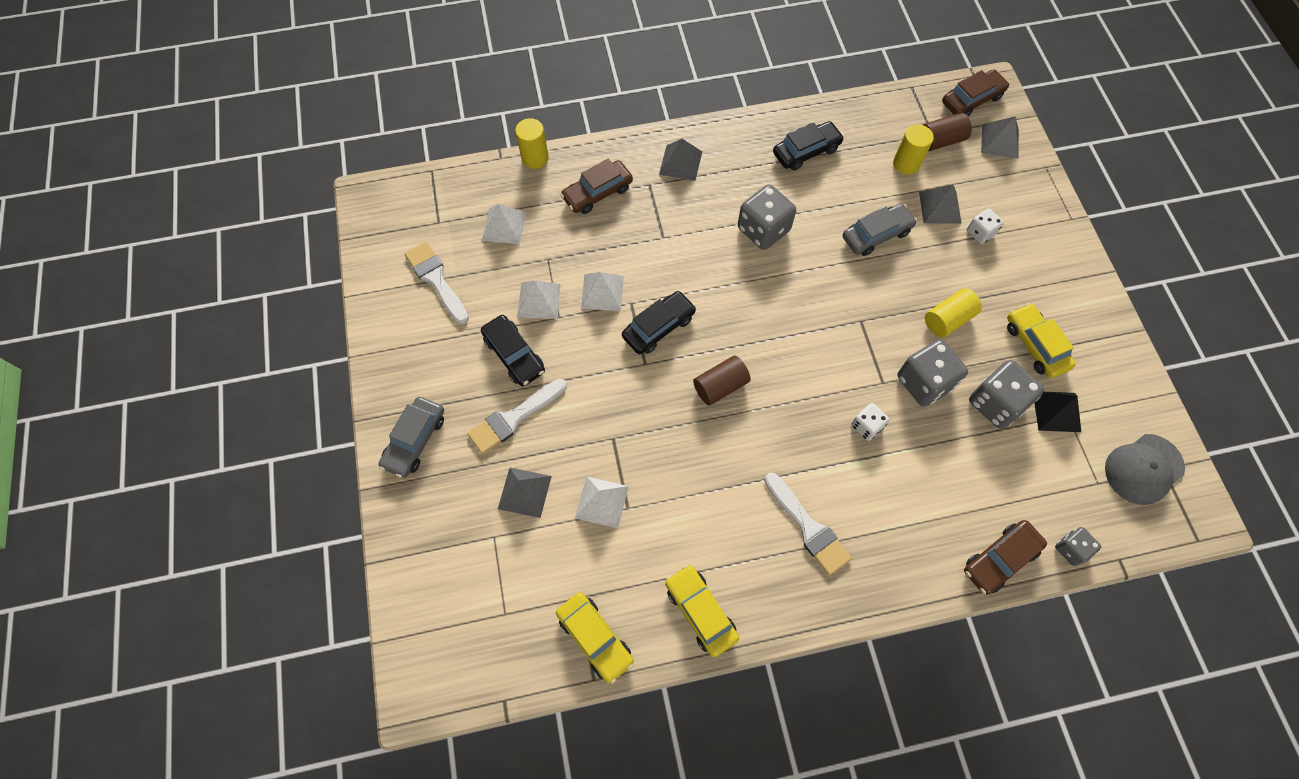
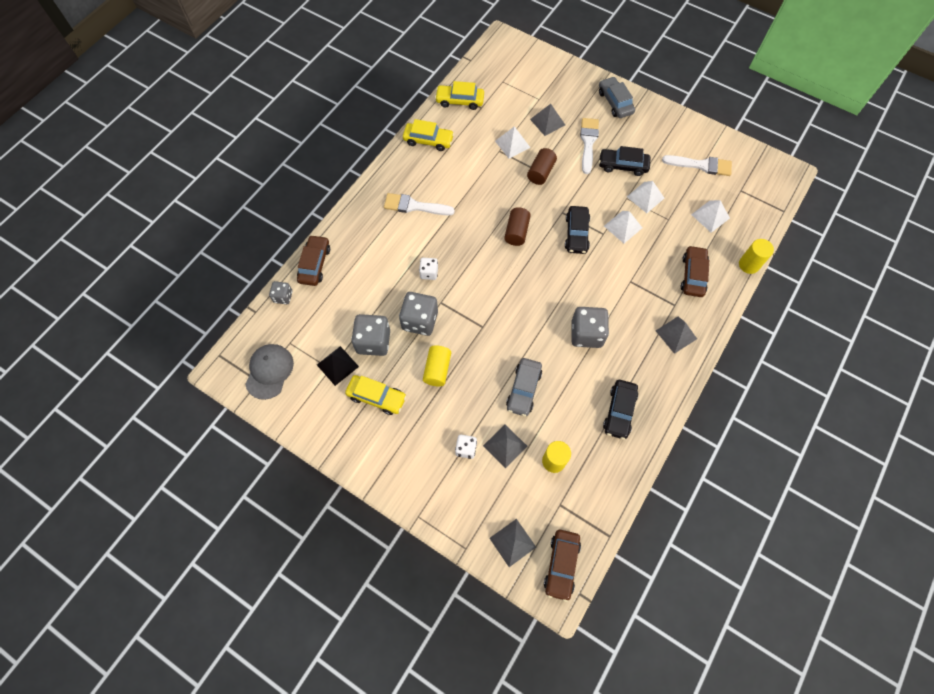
camera: 135 degrees right, 0 degrees up
(940, 141) = (550, 503): brown cylinder -> brown cylinder (541, 172)

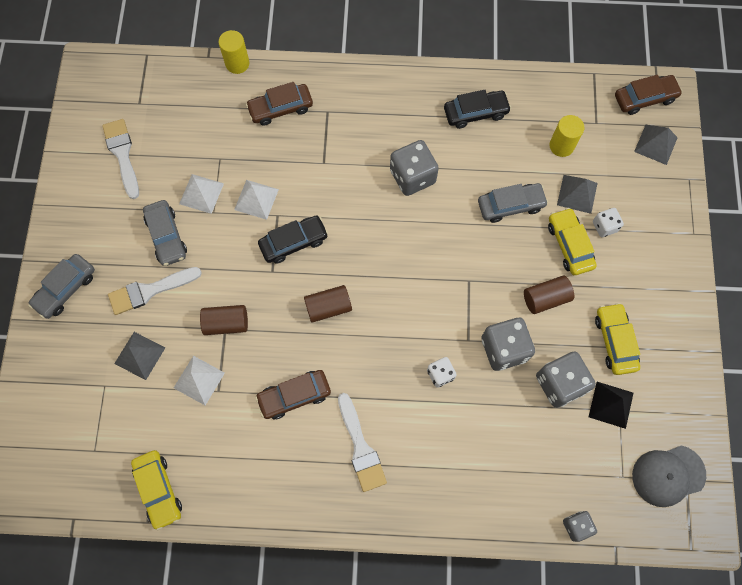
camera: 120 degrees left, 5 degrees up
(315, 264) = (512, 518): brown car -> brown car (294, 396)
(428, 140) = (249, 492): yellow car -> yellow car (569, 245)
(437, 369) = (545, 298): yellow cylinder -> brown cylinder
(622, 165) = (166, 236): black car -> grey car
(676, 334) = (361, 97): grey pyramid -> none
(710, 216) = (192, 120): white pyramid -> none

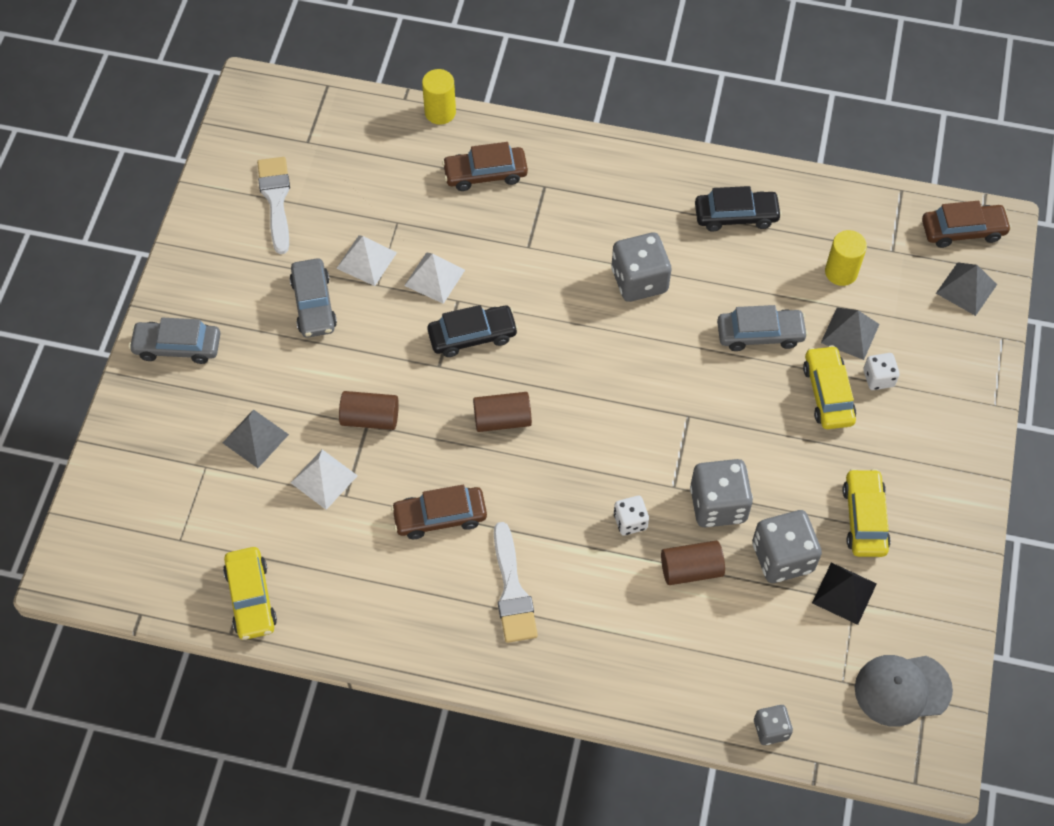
camera: 10 degrees right, 10 degrees down
(65, 289) = (177, 346): grey car -> grey car turned 45 degrees clockwise
(150, 291) = (281, 365): white brush -> none
(545, 298) = (784, 453): brown cylinder -> brown cylinder (691, 569)

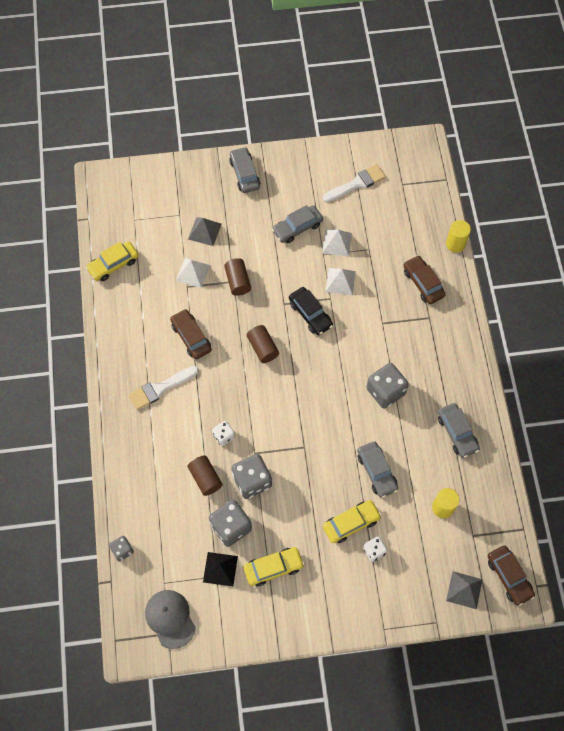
camera: 70 degrees right, 5 degrees up
(736, 216) = (457, 433): black car -> grey car
(850, 333) = (399, 525): grey pyramid -> none

